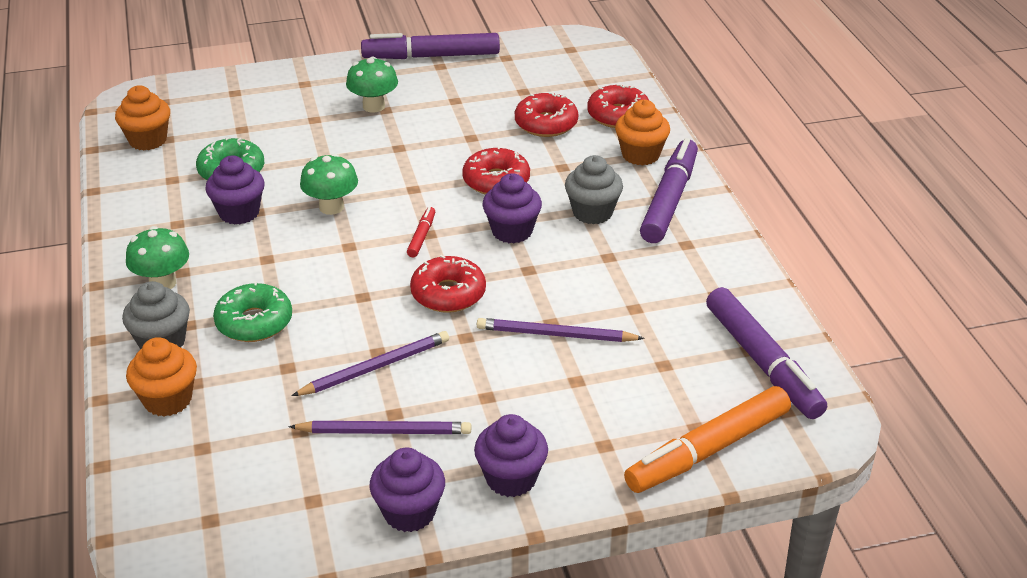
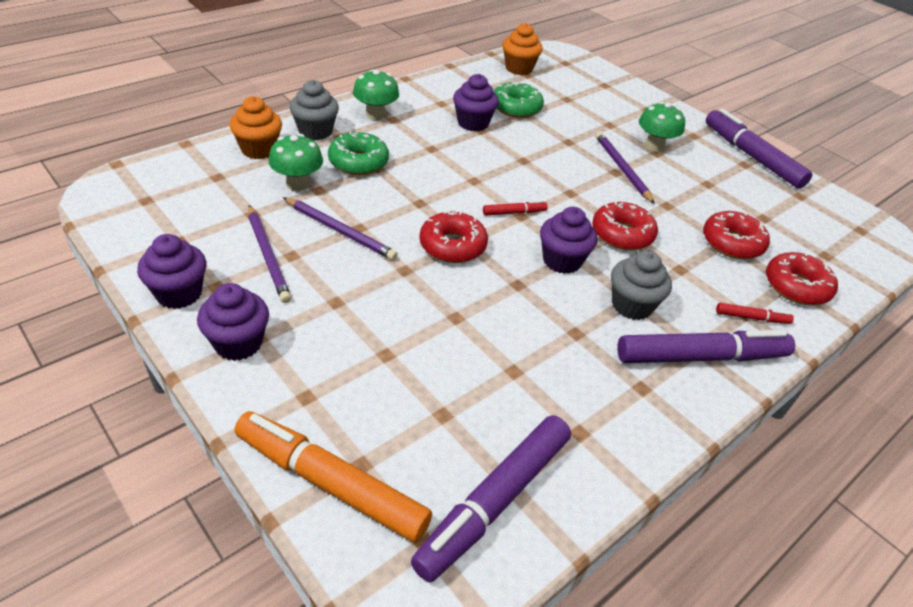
camera: 60 degrees right, 5 degrees up
(331, 207) = (513, 160): green mushroom -> green mushroom (297, 184)
(555, 335) = (440, 324): purple pencil -> purple pencil (622, 169)
(640, 155) = (751, 318): orange cupcake -> red marker

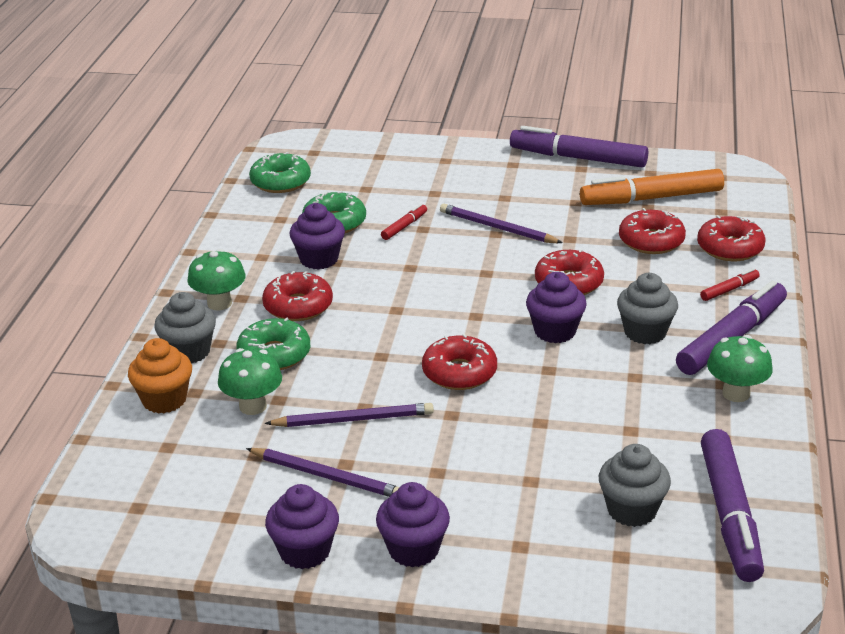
camera: 35 degrees left, 10 degrees down
(331, 484) = (620, 580): orange marker -> orange marker (652, 198)
(417, 143) = (298, 306): none -> red donut
(423, 434) = (632, 510): none -> grey cupcake
(514, 212) = (467, 316): red marker -> red marker (404, 226)
(519, 68) = (280, 182): orange cupcake -> green donut
(654, 146) = (495, 192): green mushroom -> green mushroom (736, 393)

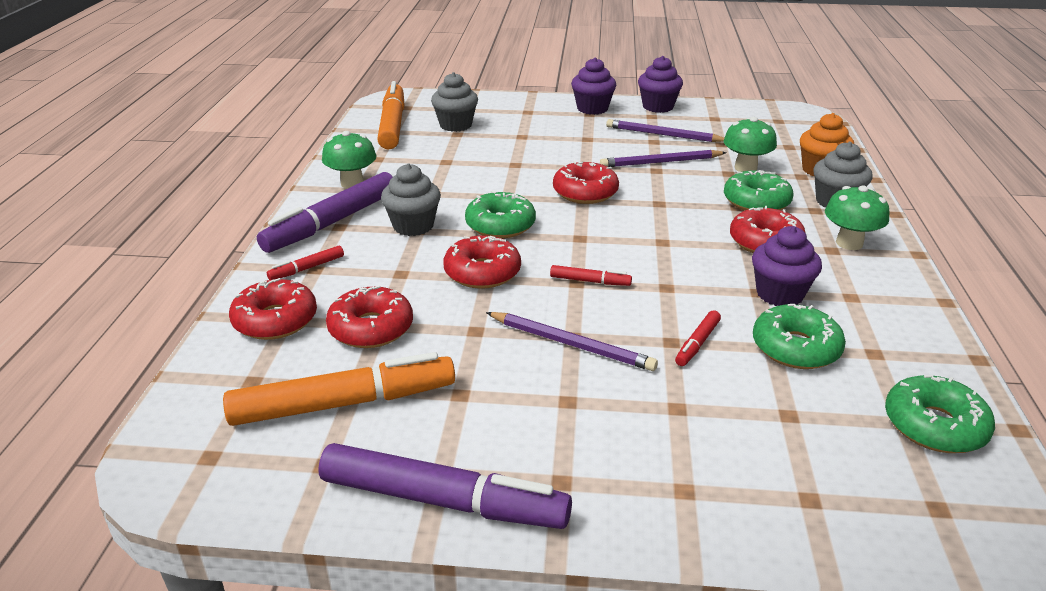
camera: 175 degrees right, 0 degrees up
(474, 273) = (590, 281): none -> red marker
(555, 331) = (500, 225): purple cupcake -> green donut
(730, 514) = (392, 125): purple marker -> orange marker

